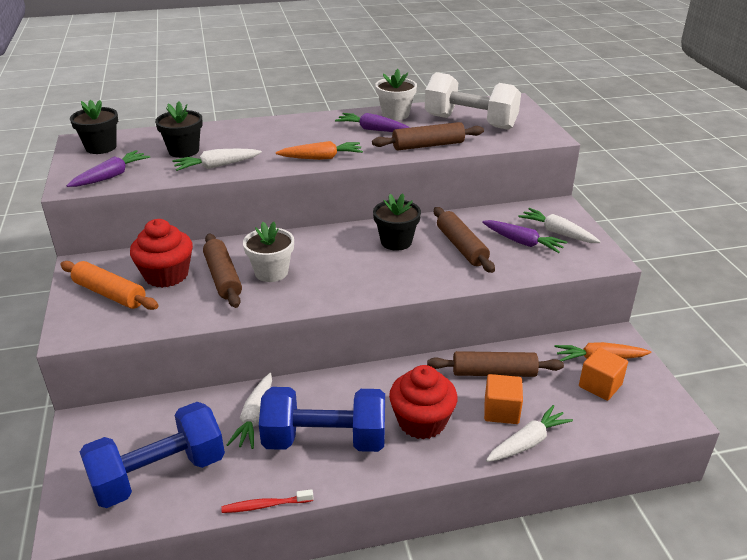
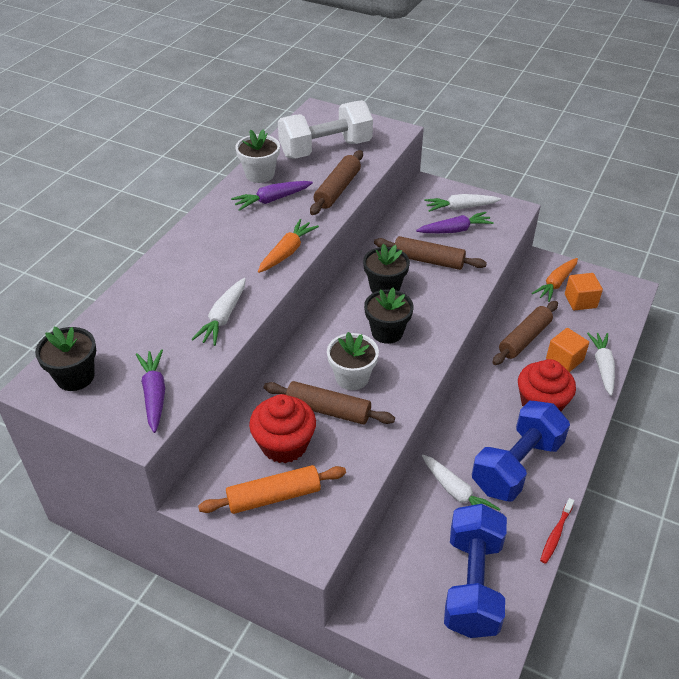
camera: 50 degrees left, 10 degrees up
(184, 151) = (163, 324): black flower pot -> black flower pot (387, 332)

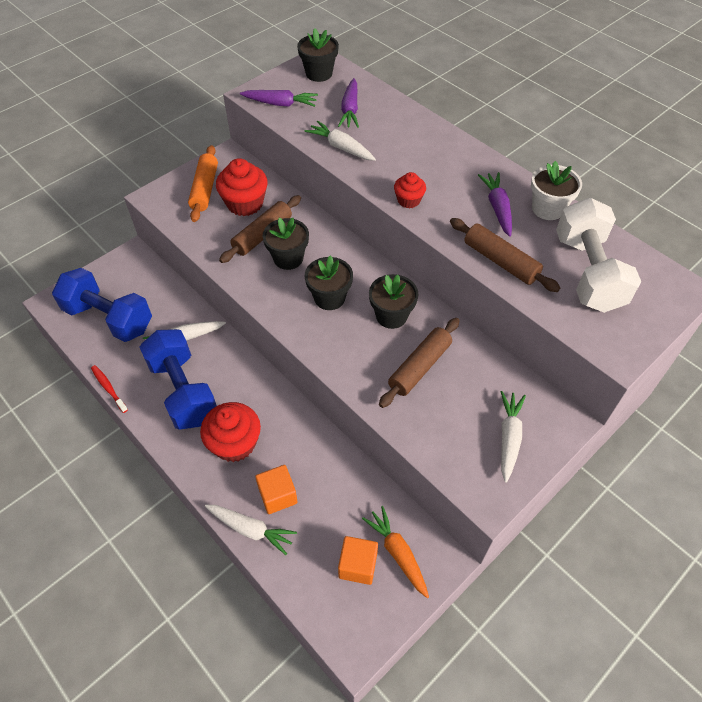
camera: 110 degrees right, 10 degrees up
(287, 252) = (408, 200): orange carrot -> red cupcake
(352, 377) = (288, 258): white flower pot -> black flower pot
(455, 230) = (465, 413): purple carrot -> purple carrot (350, 110)
(524, 339) = (324, 471): brown rolling pin -> none

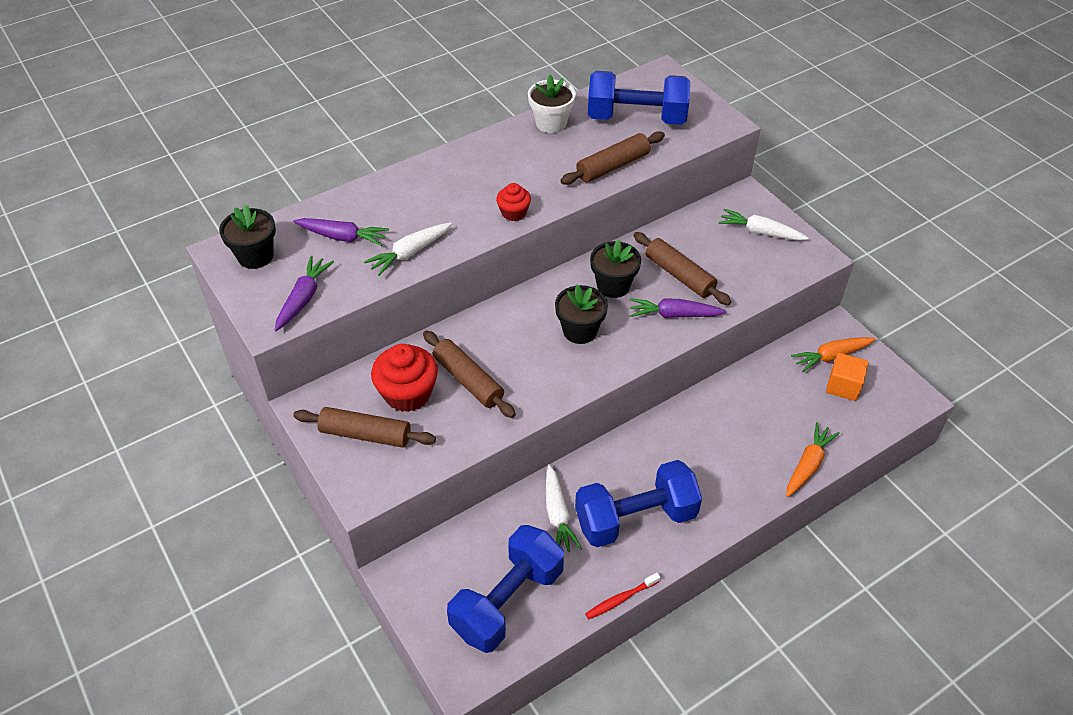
camera: 80 degrees left, 5 degrees down
(205, 189) = (365, 434): orange rolling pin -> brown rolling pin
(235, 443) = (710, 472): red cupcake -> none
(251, 529) = (808, 465): white carrot -> orange carrot
(278, 495) = (772, 439): orange cube -> none
(288, 258) = (513, 360): black flower pot -> none
(497, 208) = (541, 154): purple carrot -> purple carrot (674, 315)
(587, 273) = (636, 118): white dumbbell -> blue dumbbell

